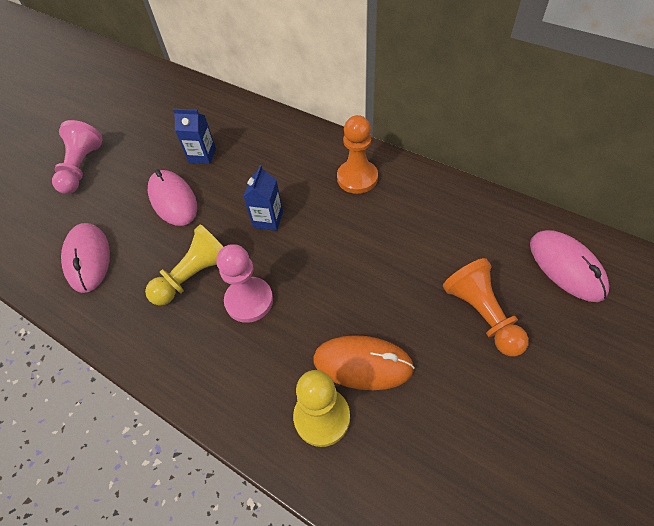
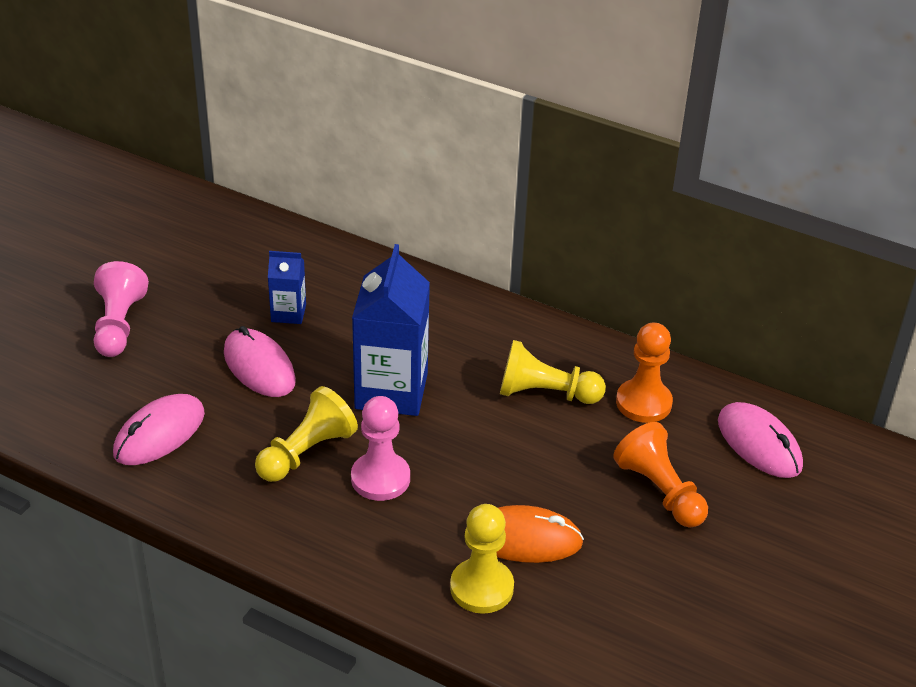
camera: 10 degrees left, 15 degrees down
(88, 259) = (159, 434): pink mouse -> pink mouse turned 60 degrees clockwise
(268, 219) = (391, 391): blue carton -> blue carton, size x1.97
(357, 178) = (503, 344): orange pawn -> orange pawn (643, 403)
(387, 220) = (545, 393): none -> yellow pawn

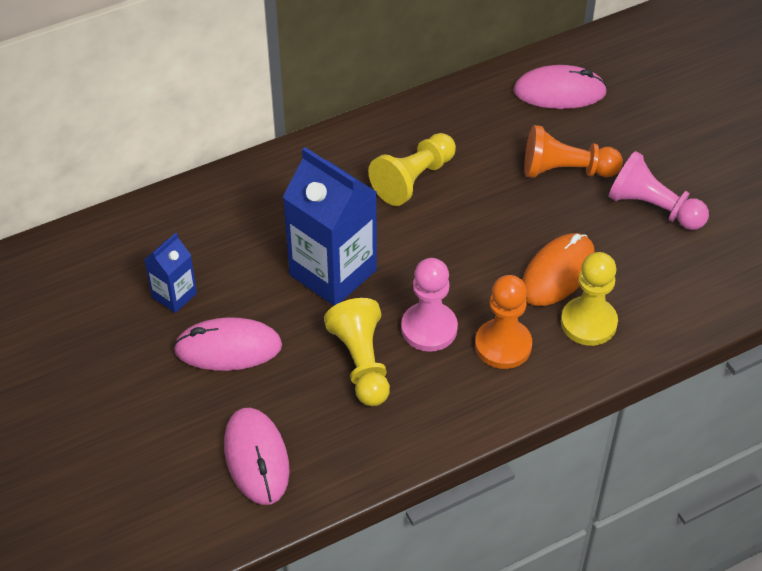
camera: 55 degrees left, 10 degrees up
(118, 325) = (79, 429): pink pawn -> pink pawn (653, 208)
(643, 403) = (469, 129): orange pawn -> orange pawn (503, 345)

